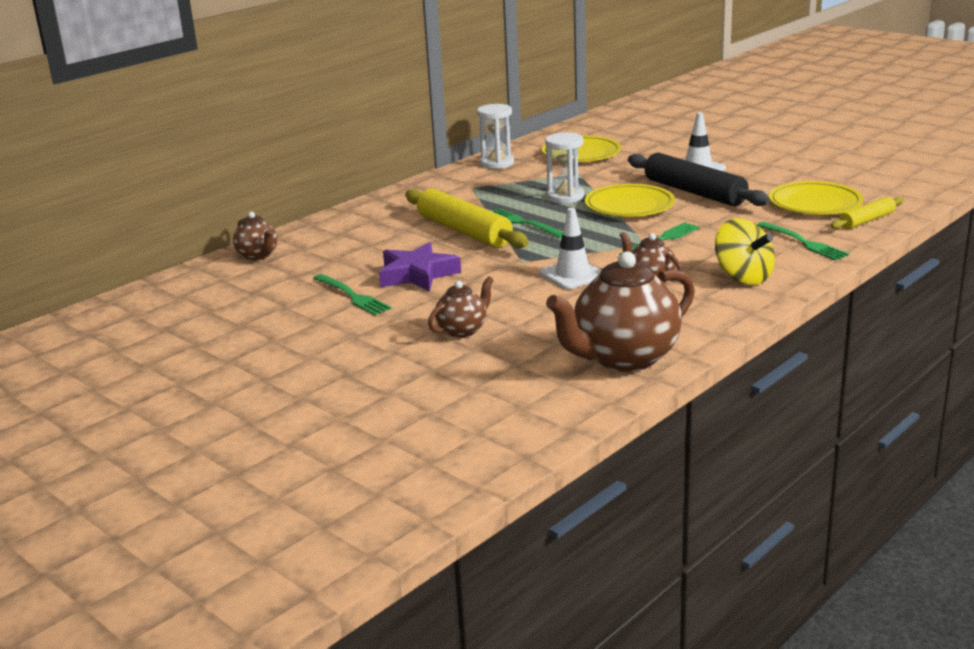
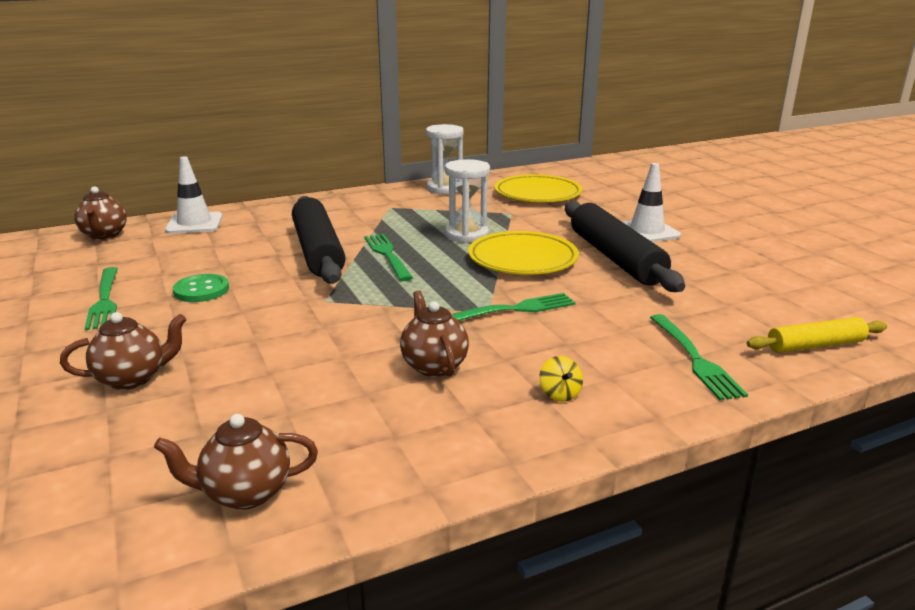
camera: 20 degrees right, 0 degrees up
(417, 274) = (201, 290): purple star -> green button
(464, 231) = (317, 251): yellow rolling pin -> black rolling pin
(572, 275) = (354, 332): white traffic cone -> white traffic cone (194, 224)
(624, 358) = (245, 493): brown teapot -> brown teapot, size x0.51
(743, 277) = (559, 394): yellow spinning top -> yellow spinning top, size x0.43
(815, 204) = (756, 304): yellow plate -> none

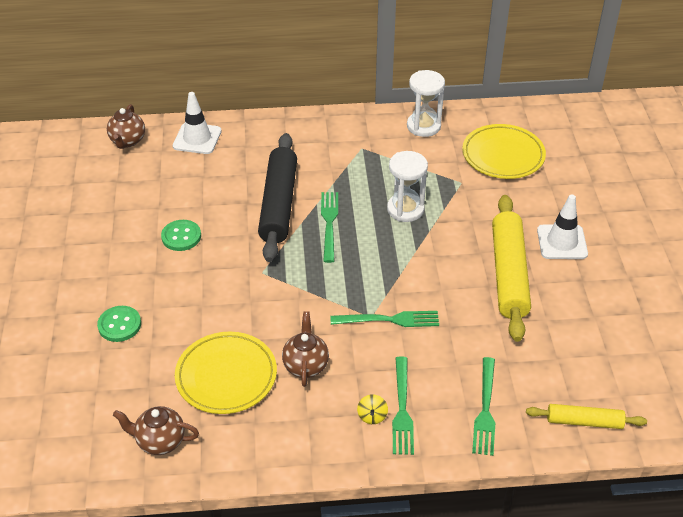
camera: 20 degrees right, 20 degrees up
(105, 300) = (116, 232): green fork -> green fork (402, 409)
(133, 379) = (119, 325): brown teapot -> green button
(522, 259) = (432, 256): yellow plate -> yellow plate (226, 376)
(615, 258) = (509, 274): black rolling pin -> yellow rolling pin

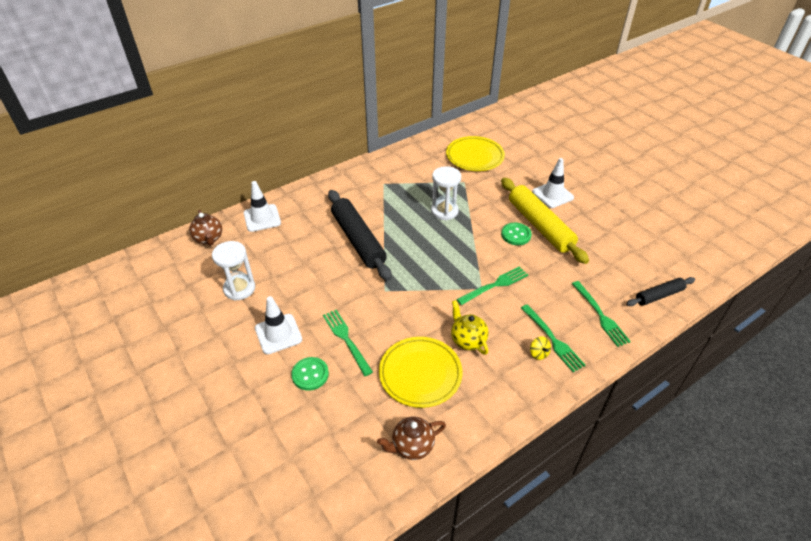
camera: 30 degrees left, 0 degrees up
(120, 270) = (278, 334): none -> white traffic cone
(181, 236) = (305, 290): green button -> green button (516, 235)
(305, 365) = (467, 340): brown teapot -> yellow teapot
(329, 223) = (403, 239): green fork -> green fork (346, 339)
(423, 126) = (411, 156): white hourglass -> white hourglass (239, 288)
(584, 421) = (659, 295): yellow rolling pin -> black rolling pin

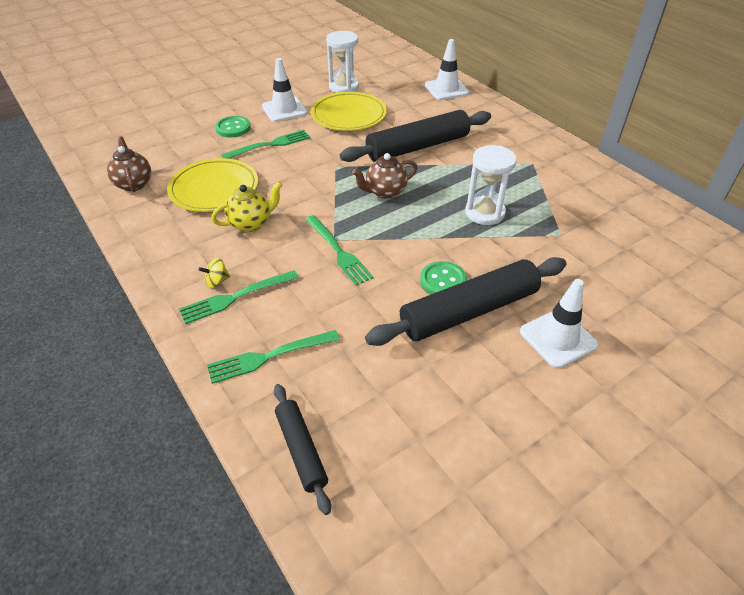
camera: 90 degrees right, 0 degrees up
(209, 239) = (411, 67): brown teapot -> brown teapot (385, 192)
(474, 157) = (634, 249): yellow plate -> yellow plate (348, 116)
(540, 226) = (469, 311): yellow rolling pin -> black rolling pin

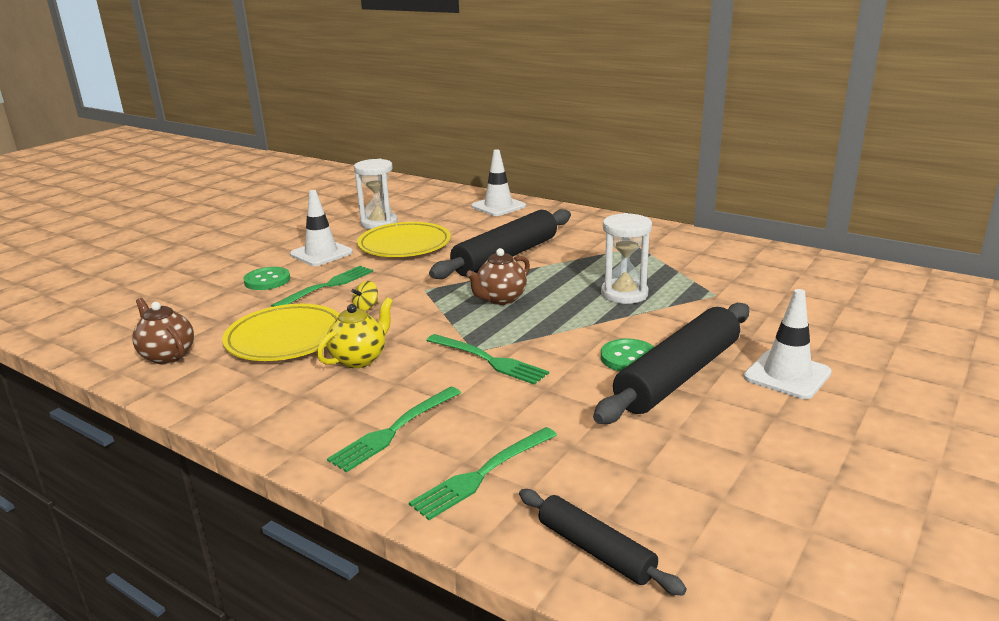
camera: 20 degrees left, 20 degrees down
(217, 281) = (357, 421): yellow spinning top -> yellow spinning top (366, 307)

